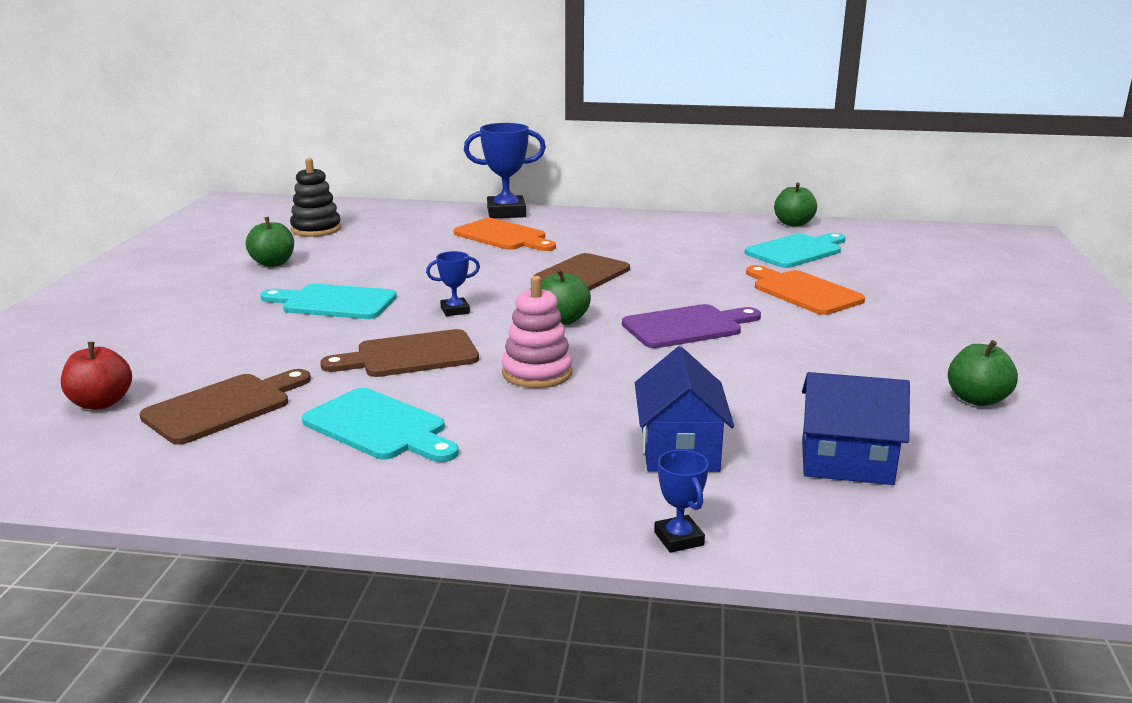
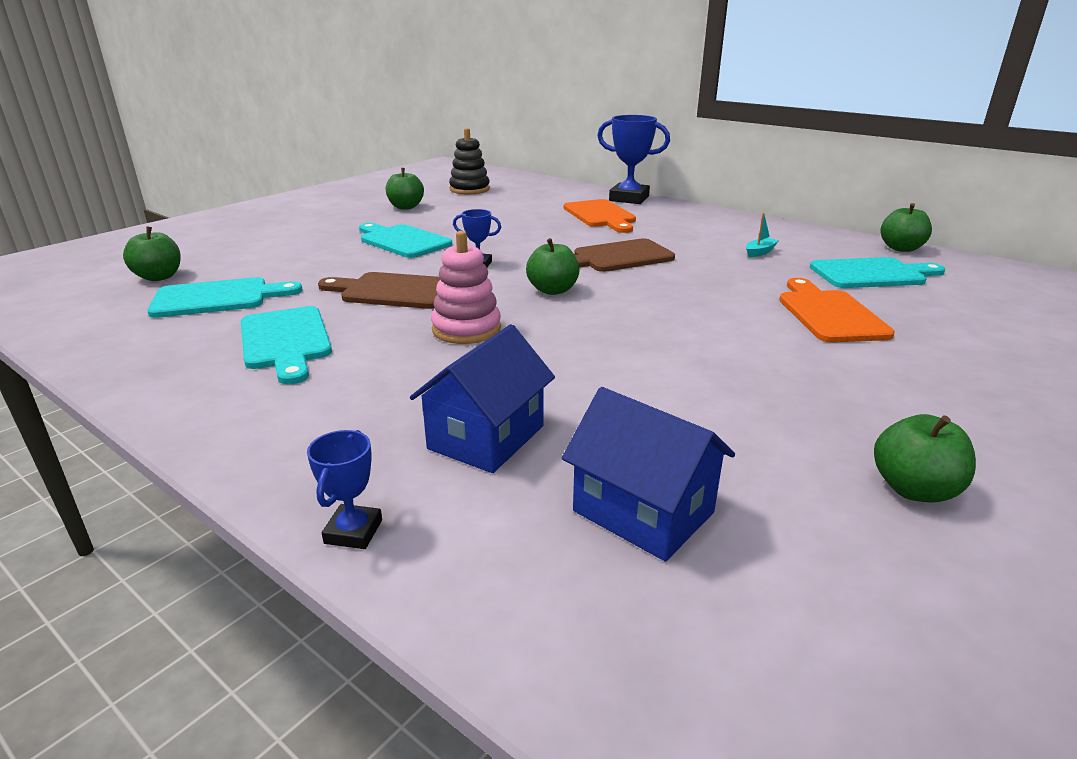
camera: 30 degrees right, 5 degrees up
(101, 403) = (159, 277): red apple -> green apple
(224, 407) = (218, 298): brown cutting board -> turquoise cutting board
(687, 327) = (659, 321): purple cutting board -> none
(691, 248) = (759, 252): none -> turquoise boat

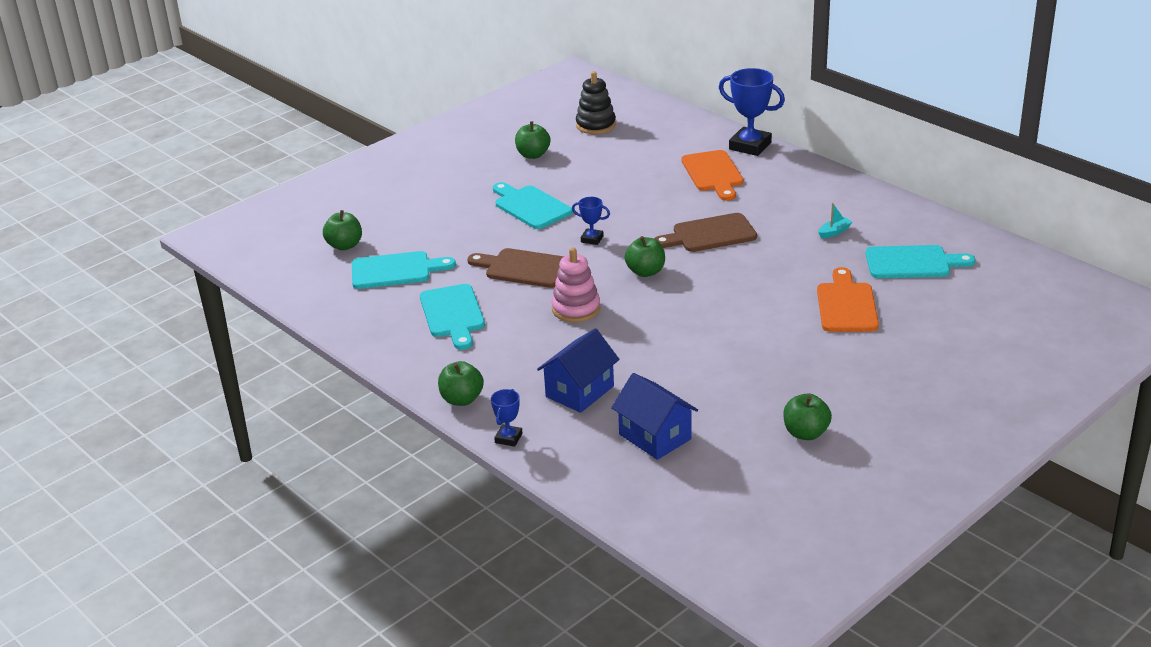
camera: 10 degrees right, 5 degrees up
(901, 248) = (963, 231): green apple -> green apple (462, 399)

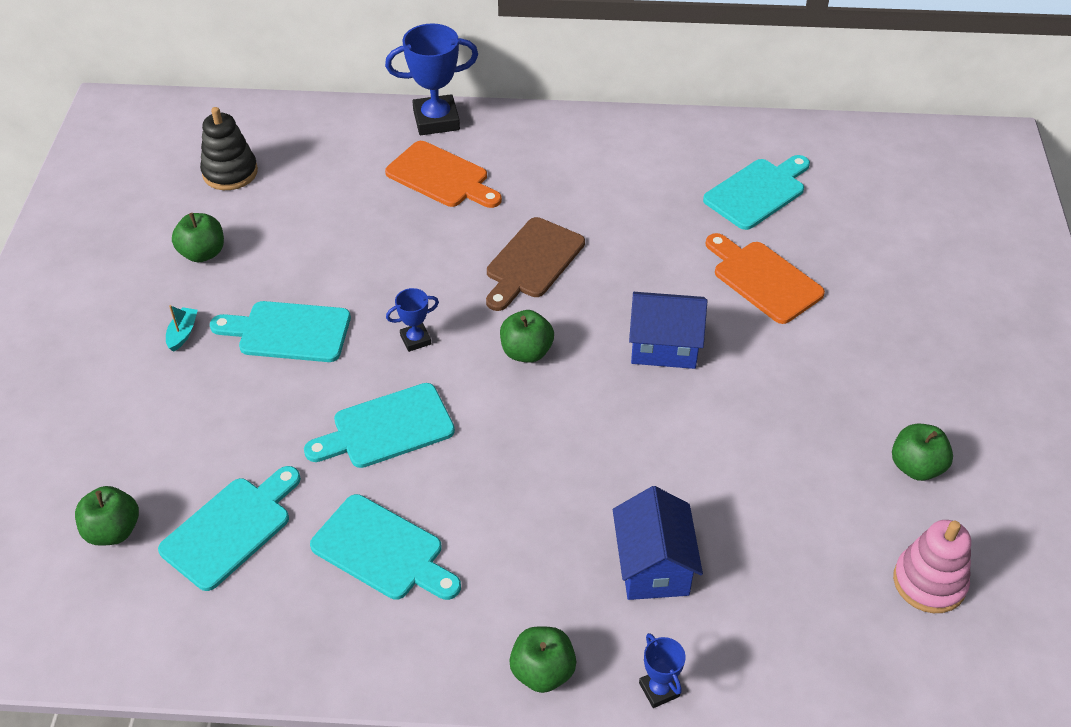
camera: 45 degrees left, 15 degrees up
(524, 268) = (387, 428): brown cutting board -> turquoise cutting board
(576, 309) = (513, 450): pink stacking toy -> pink stacking toy (929, 582)
(655, 437) = (796, 573): blue house -> blue house (664, 346)
(834, 232) = (646, 192): turquoise boat -> turquoise boat (183, 333)

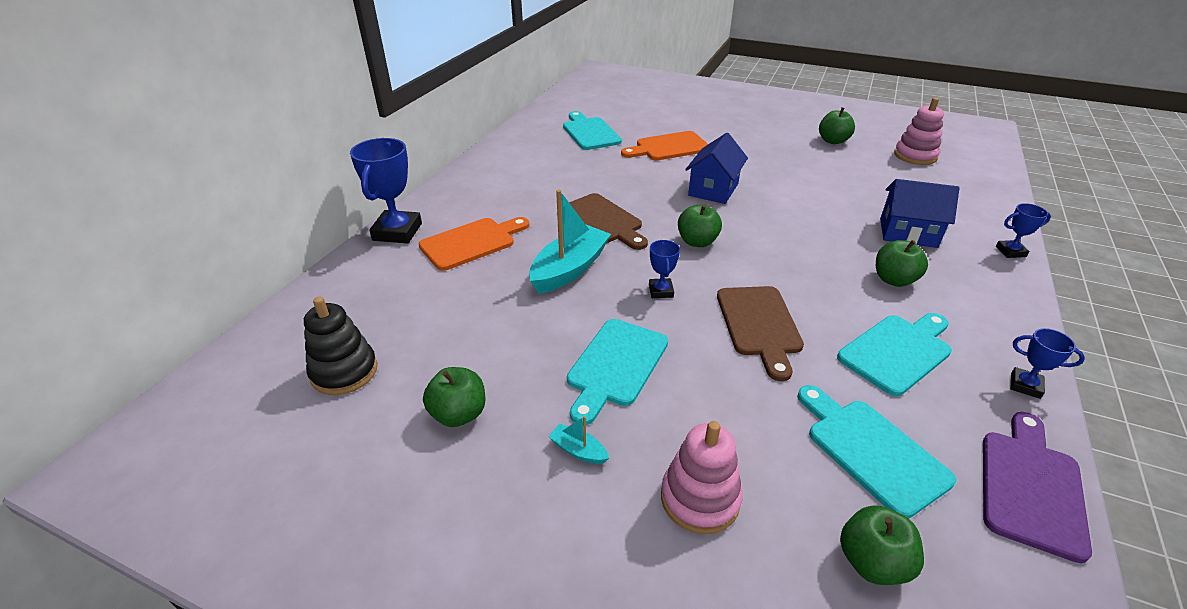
camera: 70 degrees left, 10 degrees down
(151, 417) = (700, 499): none -> pink stacking toy
(216, 652) = (1030, 486): none -> purple cutting board
(362, 667) = (1025, 385): none -> blue trophy
(387, 428) = (759, 325): turquoise cutting board -> brown cutting board
(425, 261) = (569, 269): none -> turquoise boat
(542, 672) = (1007, 294): green apple -> green apple (894, 280)

